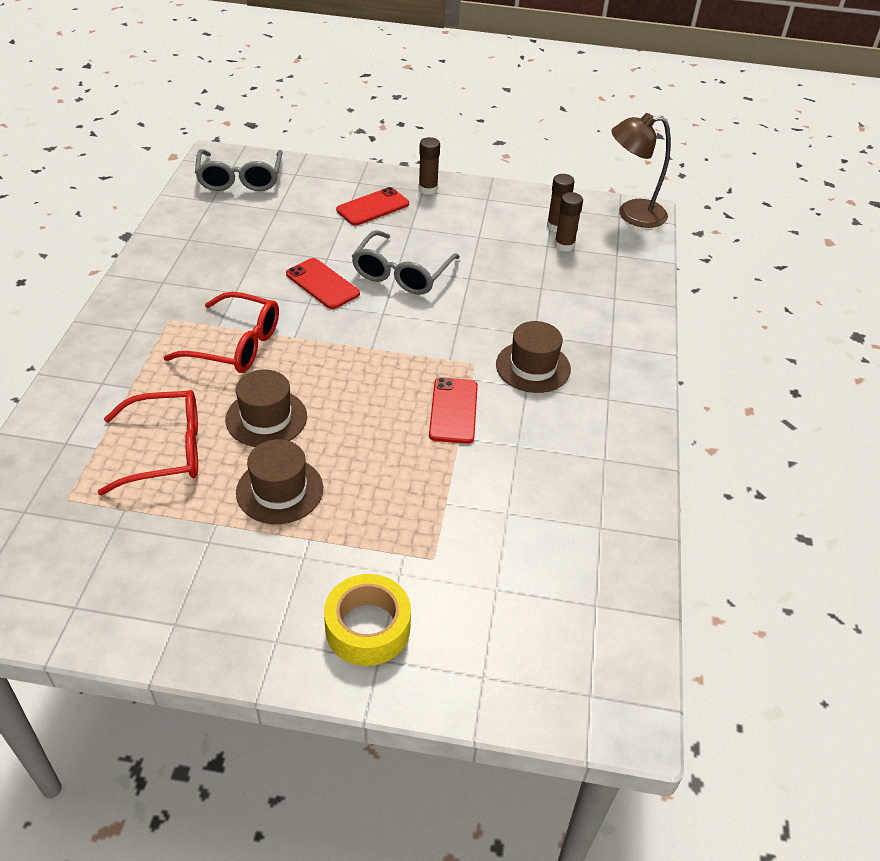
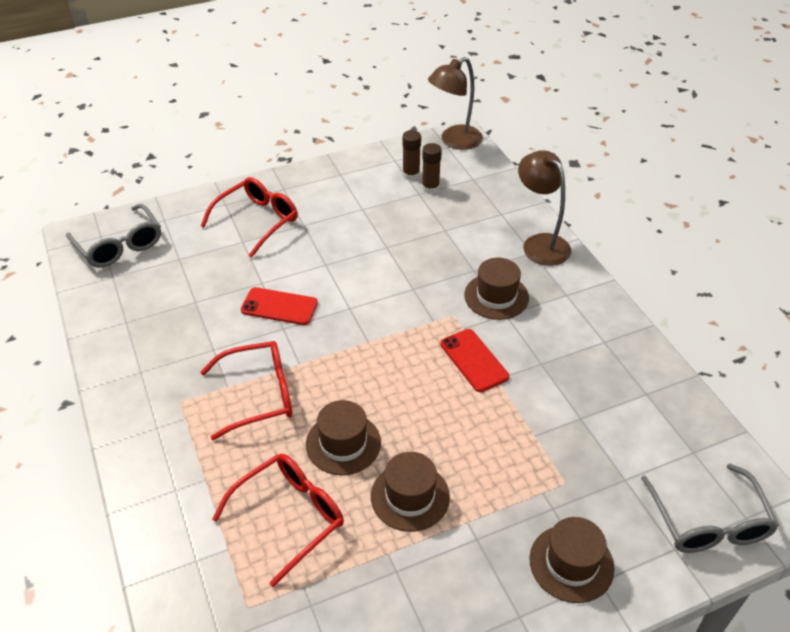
camera: 30 degrees left, 0 degrees up
(368, 628) = (571, 563): yellow tape -> brown hat
(373, 207) = (257, 221): red phone -> red glasses
(402, 274) = (333, 268): grey glasses -> grey glasses (708, 522)
(428, 189) = (286, 186): brown glue stick -> none
(628, 341) = (540, 243): none -> brown lamp

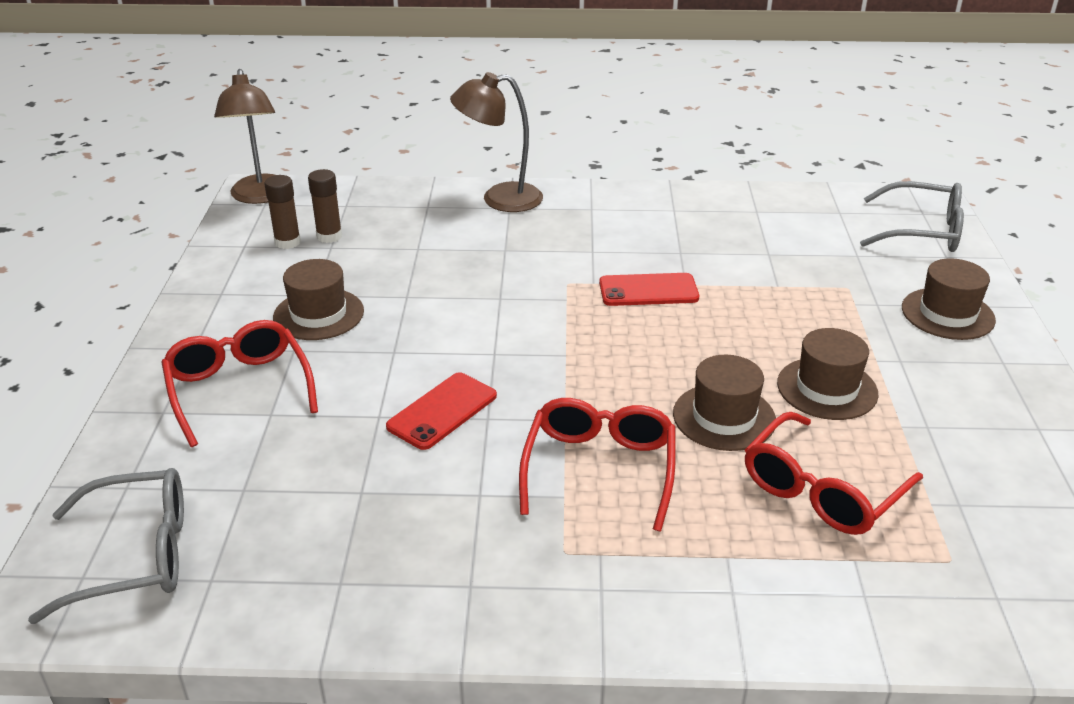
camera: 65 degrees left, 10 degrees down
(290, 517) = (822, 490): red glasses -> red glasses turned 120 degrees counterclockwise
(496, 296) = (560, 248): brown hat -> brown hat (318, 314)

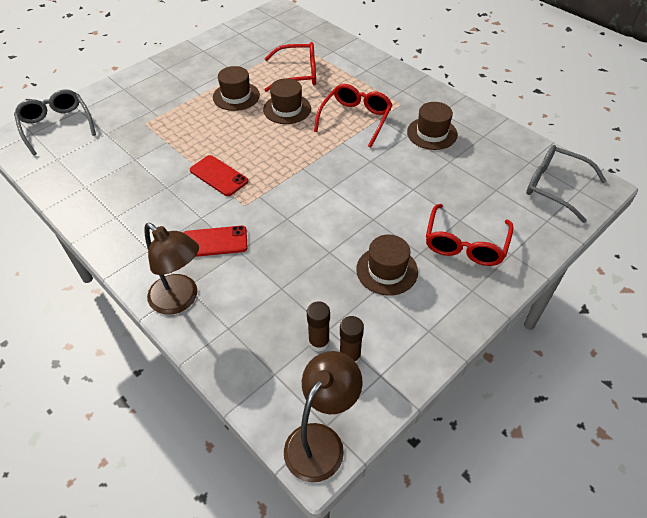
camera: 135 degrees left, 15 degrees up
(442, 411) = (385, 175): red phone -> red phone (214, 242)
(599, 469) = (355, 119): red glasses -> red glasses turned 150 degrees clockwise
(947, 314) = (139, 91): brown hat -> brown hat (432, 133)

